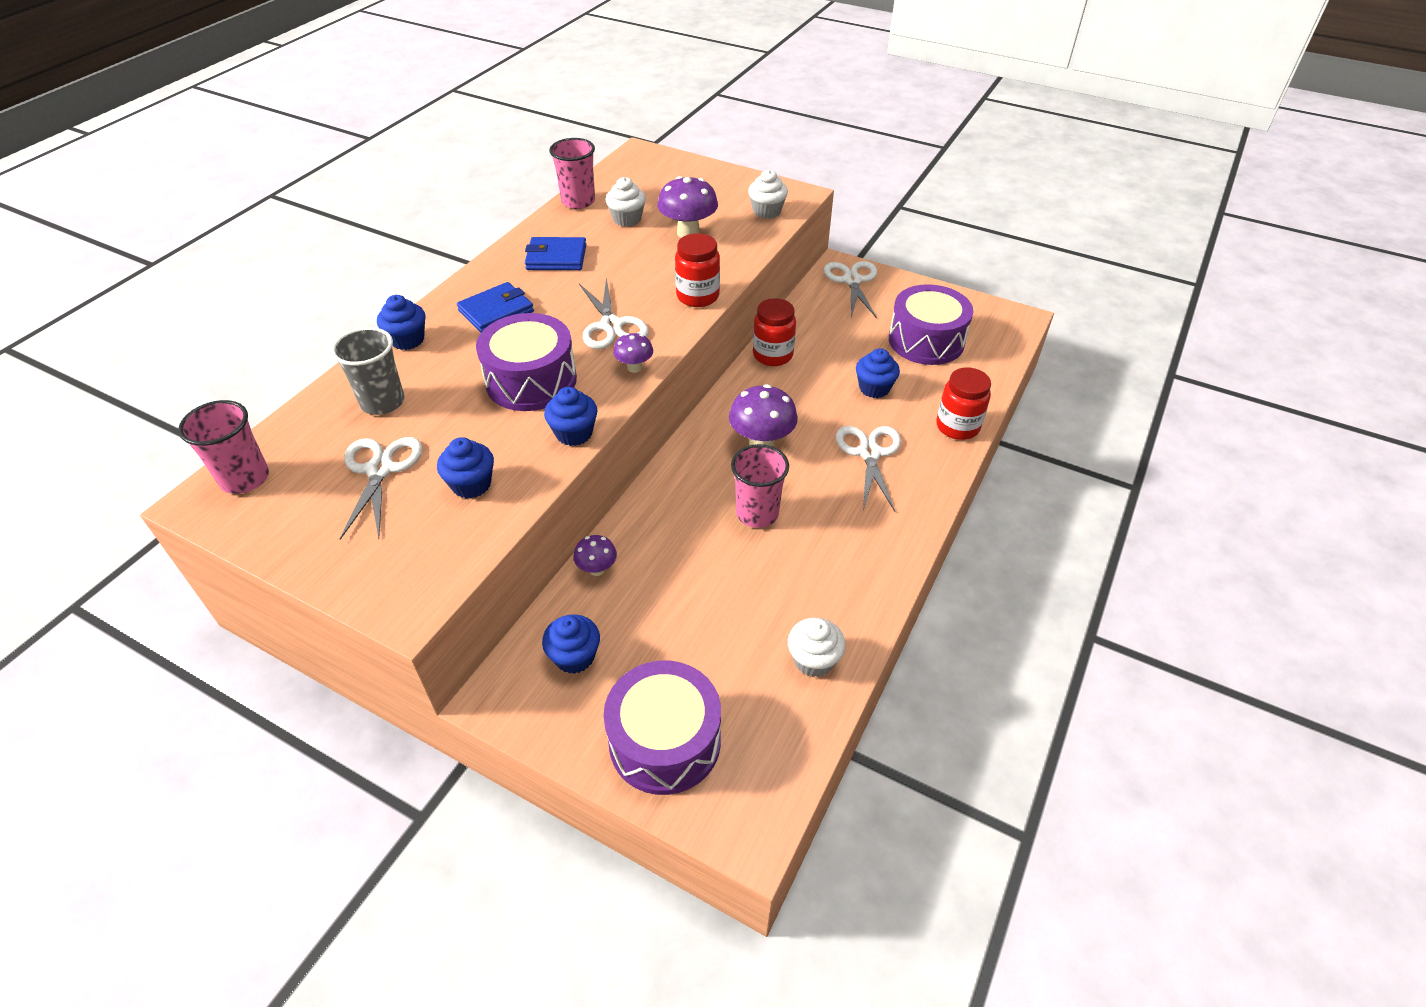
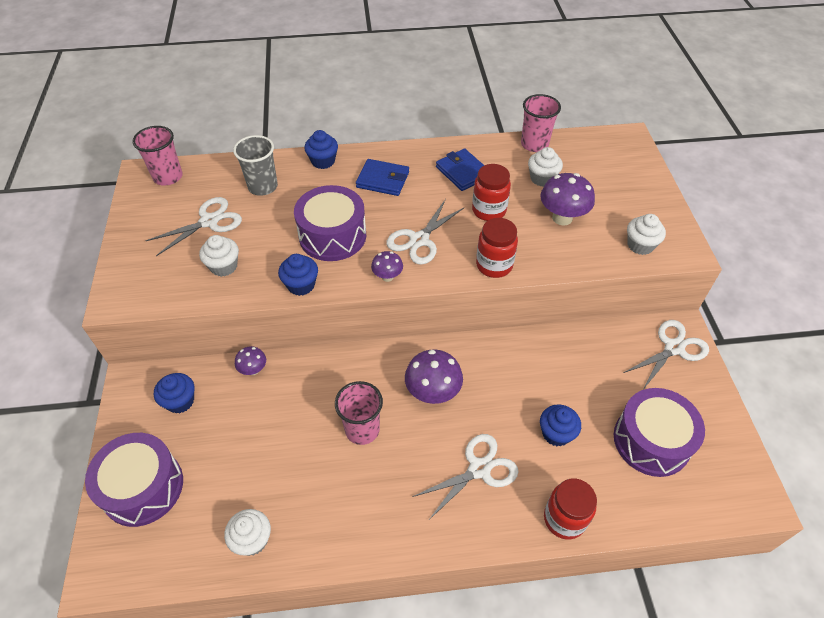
camera: 55 degrees right, 5 degrees up
(471, 484) = (224, 266): blue cupcake -> white cupcake
(773, 355) = (531, 347): red jar -> red jar (489, 210)

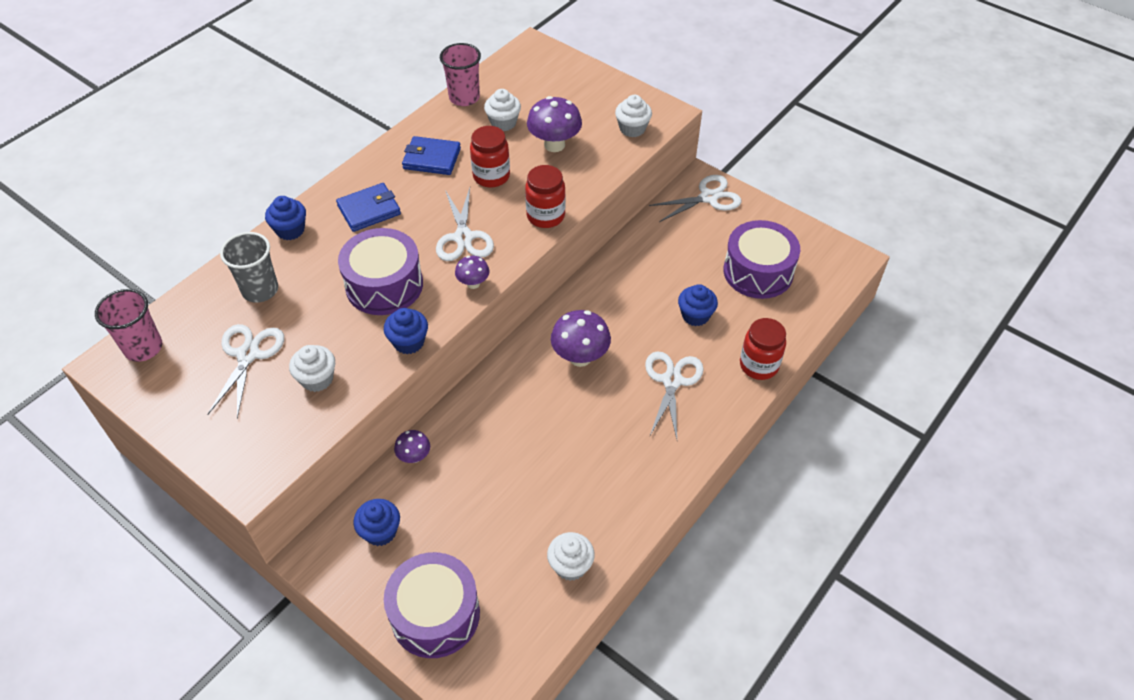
camera: 45 degrees left, 0 degrees up
(362, 429) = (559, 425): pink cup -> none
(673, 348) = (708, 197): white scissors -> white scissors turned 60 degrees clockwise

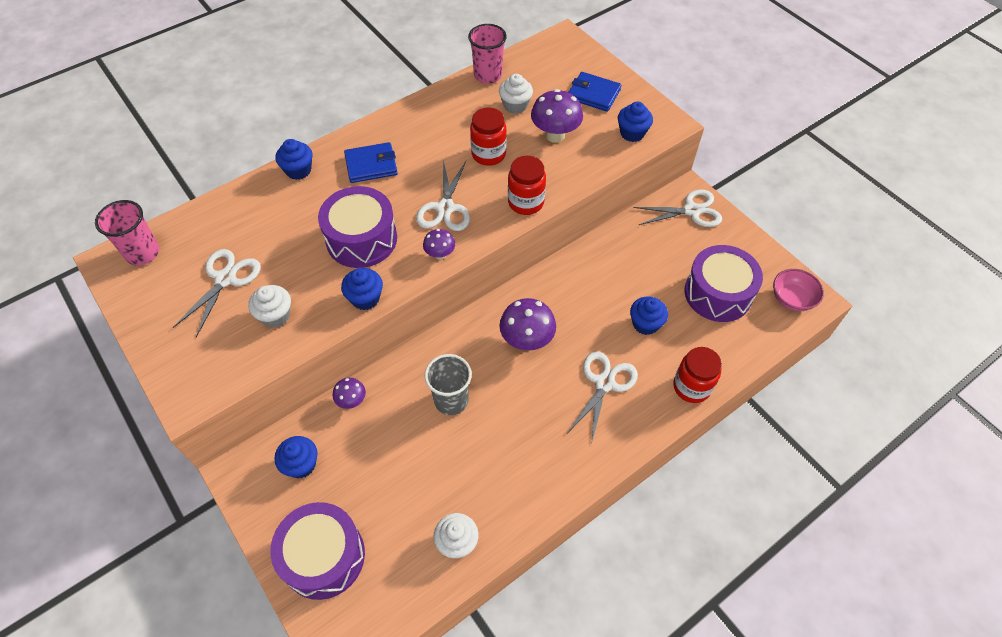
camera: 15 degrees right, 5 degrees up
(260, 290) = (255, 221): grey cup -> grey cup (451, 400)
(432, 158) = (441, 127): blue wallet -> blue wallet (593, 94)
(632, 129) = (632, 133): white cupcake -> blue cupcake
(831, 262) = (792, 299): none -> pink bowl

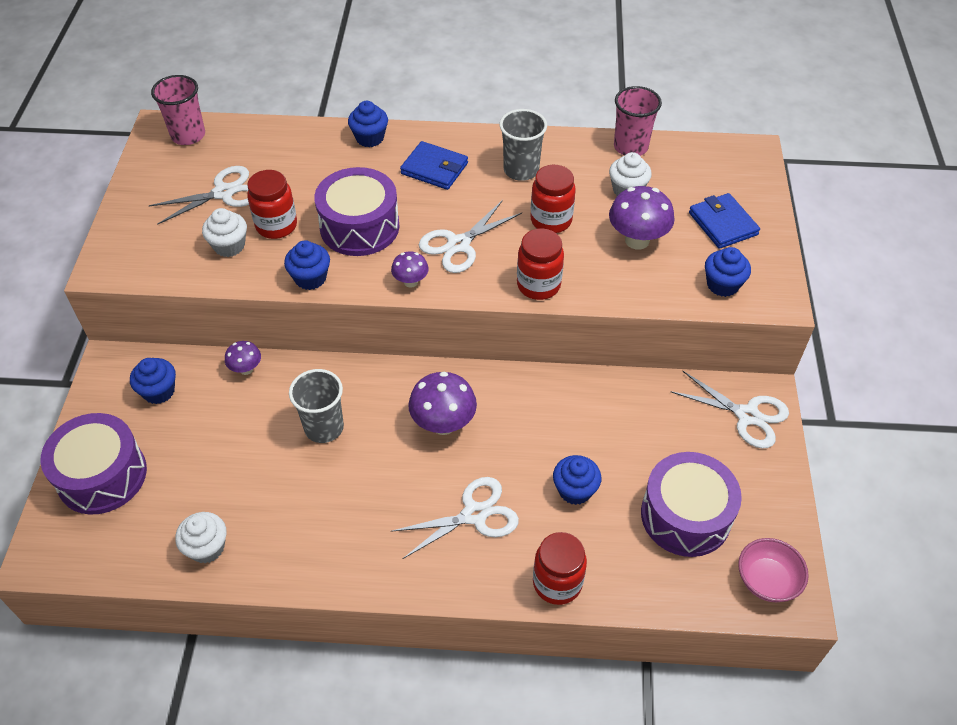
camera: 40 degrees right, 5 degrees down
(296, 277) = (276, 225): none -> red jar
(433, 131) = (521, 170): none -> grey cup

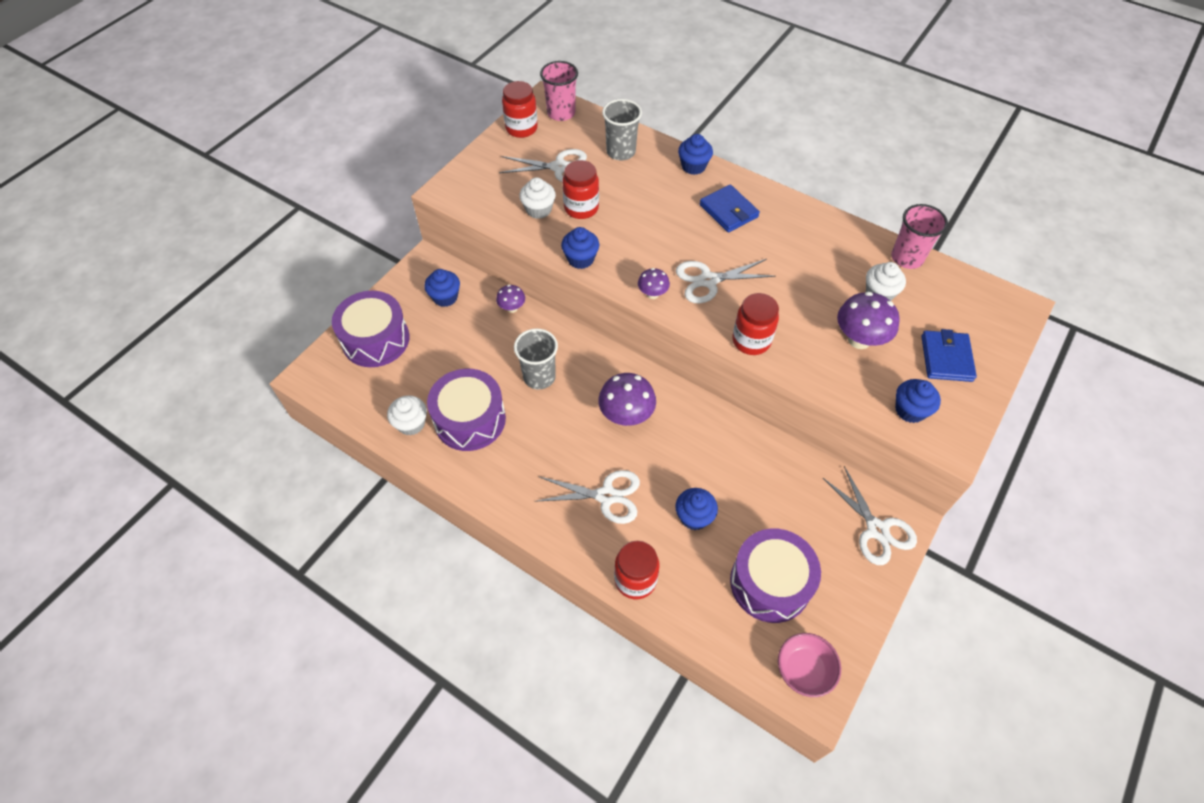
camera: 30 degrees right, 5 degrees up
(359, 227) = (641, 234): purple drum -> purple drum (470, 419)
(521, 170) = (798, 240): grey cup -> grey cup (621, 152)
(551, 220) = (796, 292): red jar -> red jar (521, 128)

